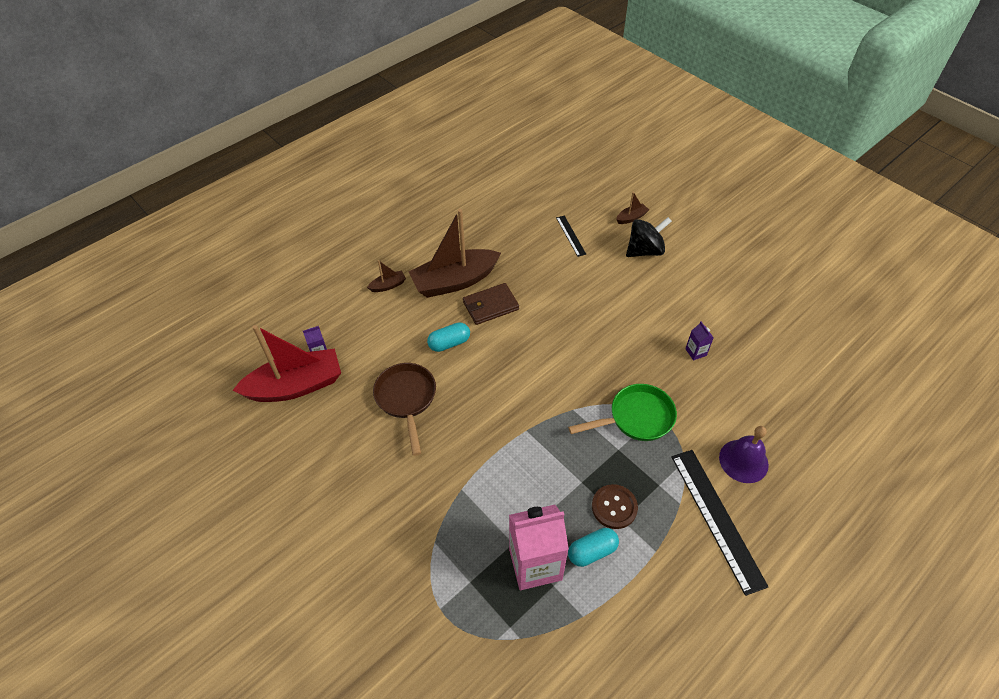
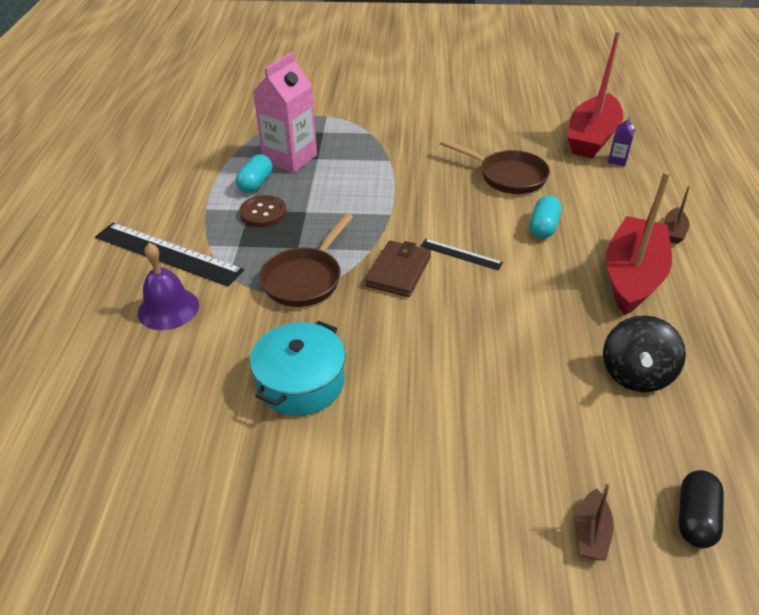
camera: 135 degrees right, 10 degrees down
(454, 281) = (632, 276): brown boat -> red boat
(490, 306) = (563, 279): brown wallet -> brown wallet (399, 271)
(570, 235) = (618, 426): black ruler -> black ruler (461, 254)
(587, 197) = (695, 518): none -> black capsule
(636, 418) = (305, 279): green pan -> brown pan
(645, 250) = (503, 483): black spinning top -> black spinning top (635, 374)
(695, 352) = (300, 382): purple carton -> turquoise pot

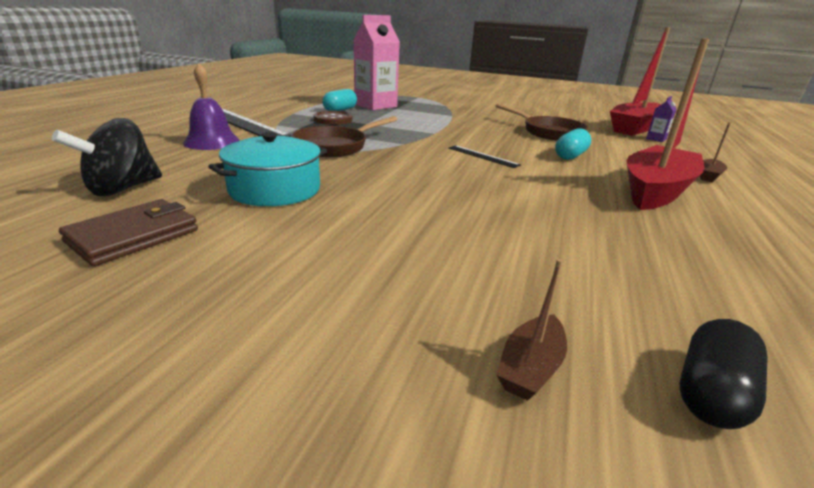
camera: 15 degrees right, 15 degrees down
(399, 271) = (419, 155): brown wallet -> brown wallet (134, 236)
(635, 374) = (643, 248): black spinning top -> black spinning top (122, 189)

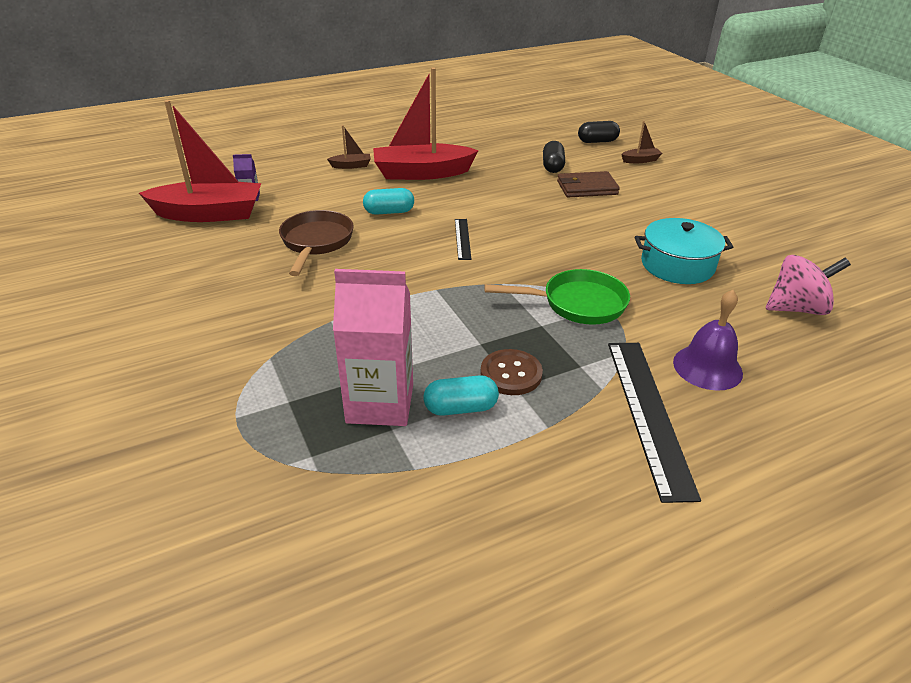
camera: 135 degrees left, 10 degrees up
(122, 189) = (796, 308): black spinning top -> pink spinning top
(134, 236) = (779, 258): brown wallet -> brown wallet (586, 188)
(335, 146) = (577, 304): brown pan -> green pan
(599, 261) = (552, 166): none -> black capsule

